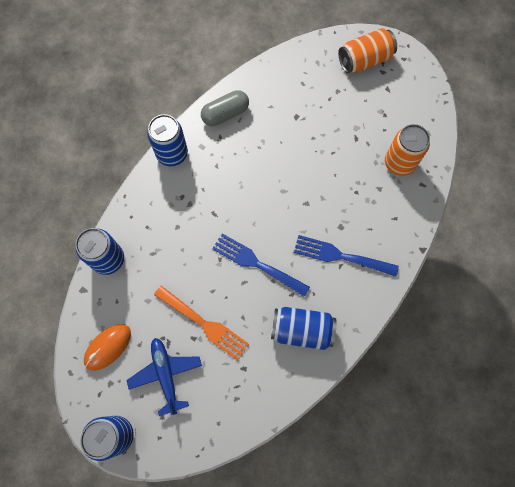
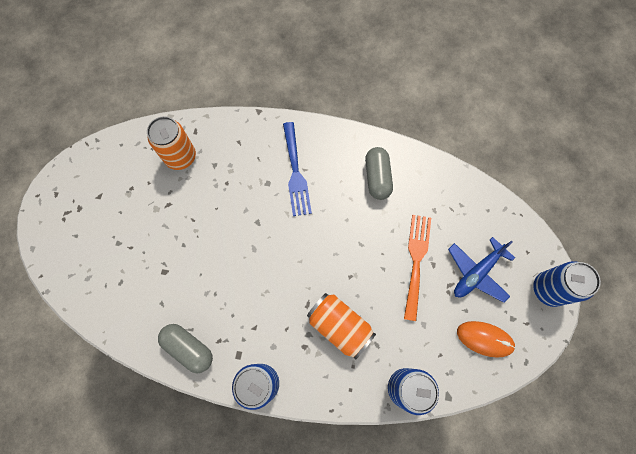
camera: 115 degrees left, 0 degrees up
(257, 263) = (338, 240): blue fork -> none
(301, 330) = (377, 178): blue can -> grey capsule
(364, 60) = (70, 231): orange can -> orange can (339, 326)

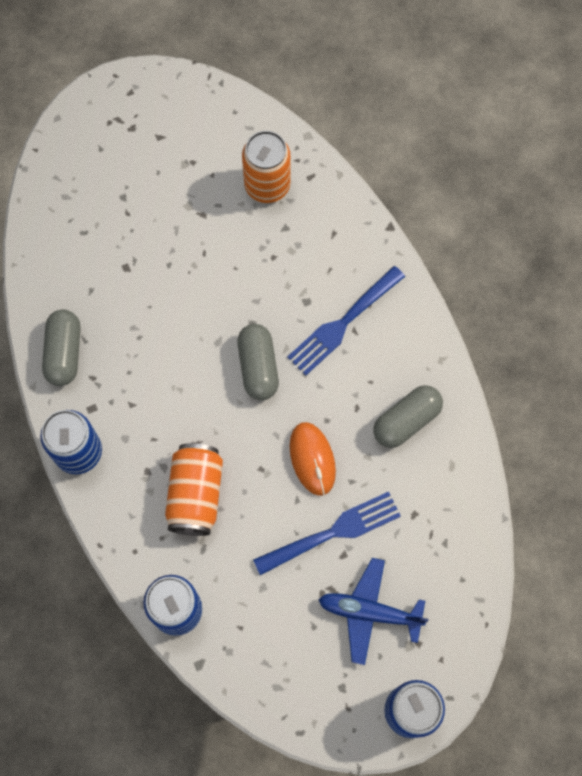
camera: 55 degrees right, 0 degrees up
(286, 236) = (258, 367): none -> grey capsule
(416, 261) = (333, 532): orange fork -> blue fork
(484, 339) = (294, 668): orange mouse -> orange mouse (312, 459)

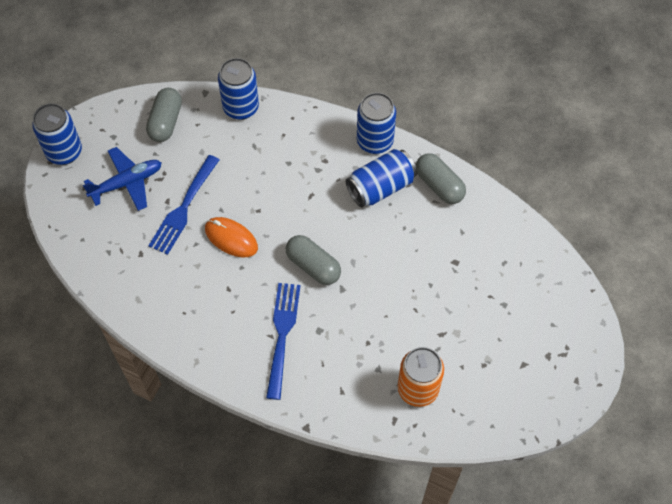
camera: 140 degrees right, 10 degrees down
(121, 396) = (380, 187): none -> blue can
(195, 494) = (285, 169): orange can -> none
(406, 421) = (189, 304): grey capsule -> grey capsule (165, 122)

